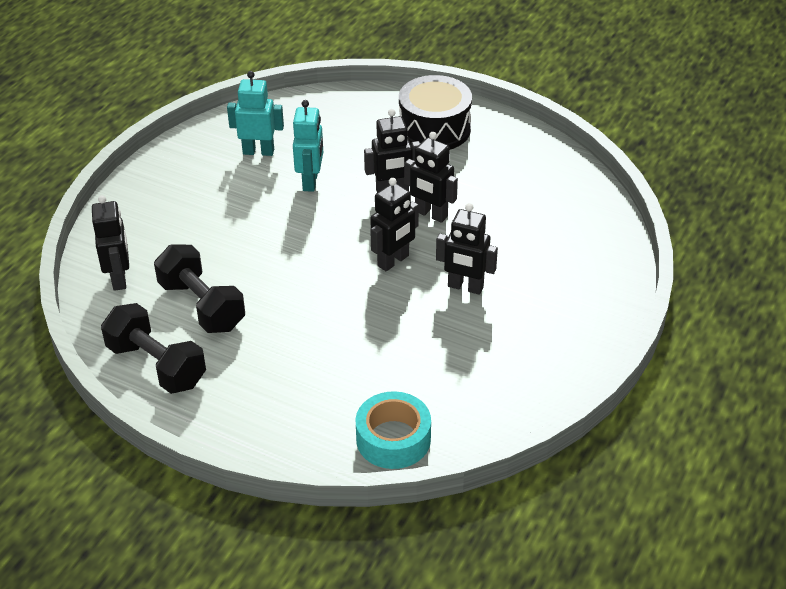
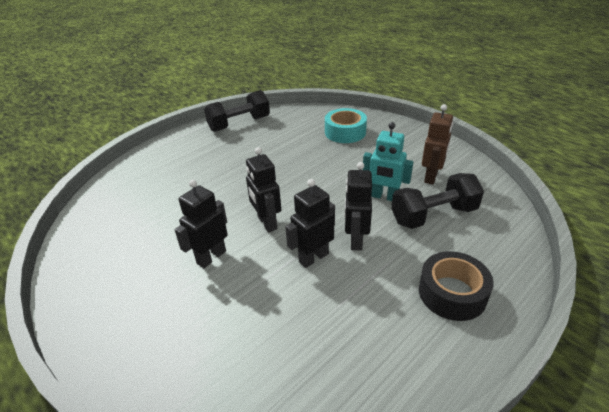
camera: 110 degrees right, 5 degrees down
(119, 278) = (315, 118): black robot -> none
(202, 306) = (275, 140): black dumbbell -> black dumbbell (433, 215)
(258, 151) = (431, 177): turquoise robot -> brown robot
(393, 439) = (111, 192): turquoise tape -> turquoise tape (345, 132)
(434, 129) = (452, 293): black drum -> black tape

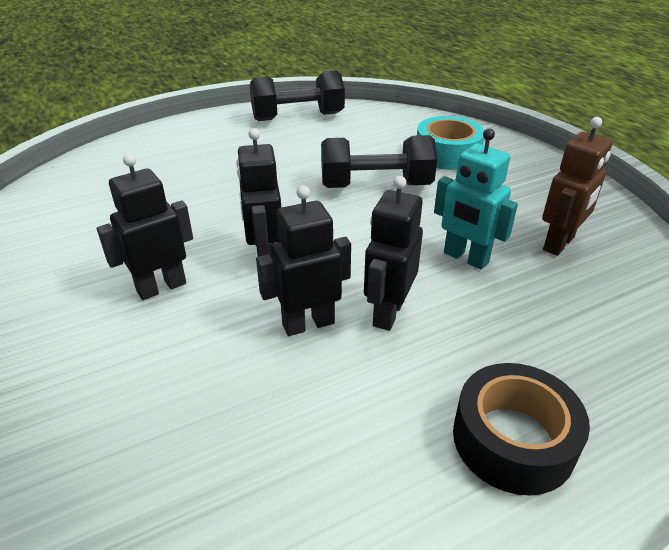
camera: 15 degrees right, 0 degrees up
(433, 215) = (536, 304): black dumbbell -> black dumbbell (376, 186)

